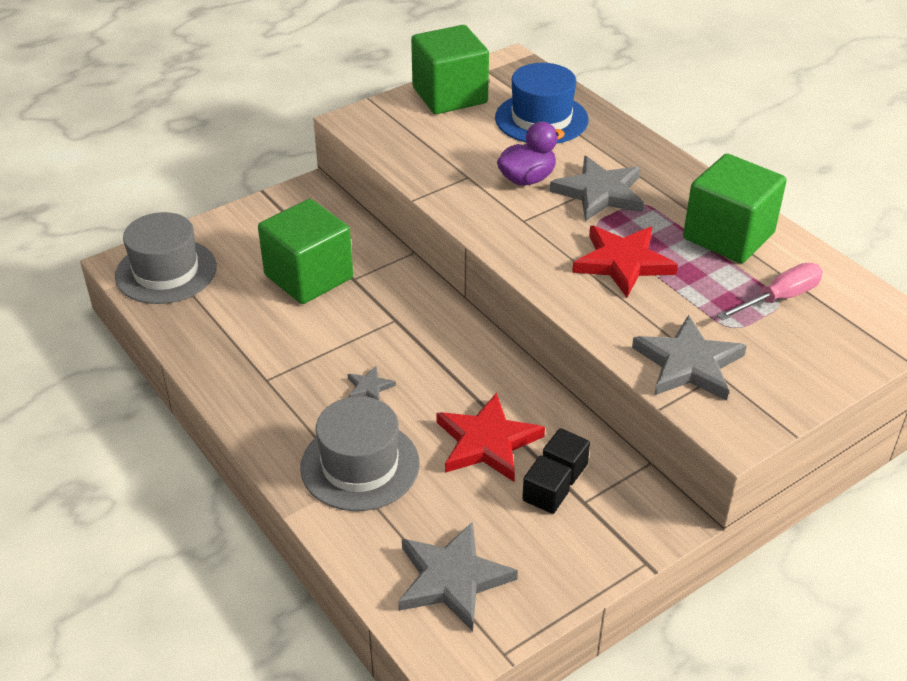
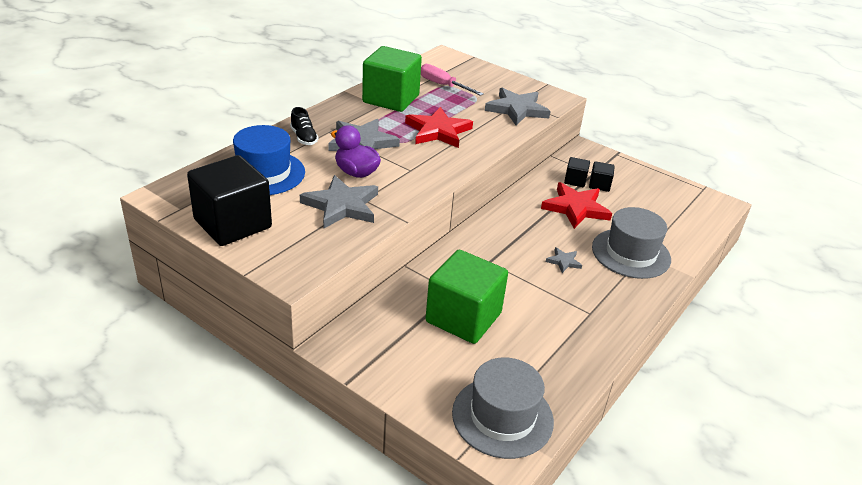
camera: 110 degrees left, 5 degrees down
(449, 95) = (233, 224): green cube -> black cube
(452, 579) = (677, 208): grey star -> grey star (342, 206)
(619, 151) = (304, 137): none -> black shoe

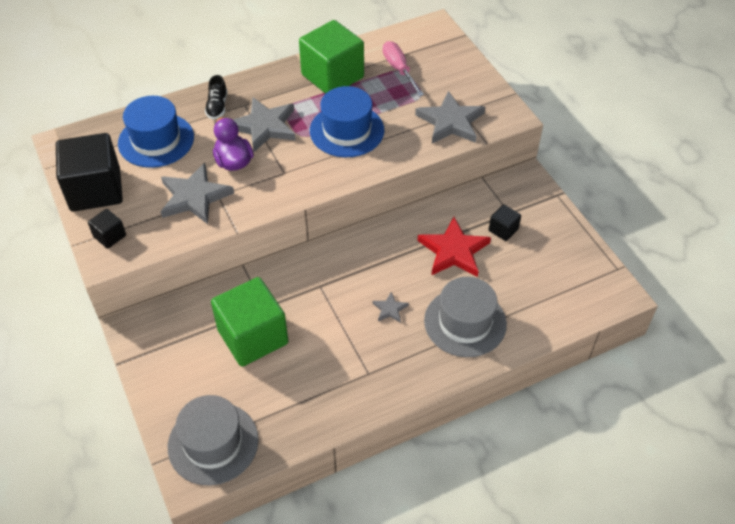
camera: 30 degrees right, 15 degrees up
(438, 131) = (347, 130): red star -> blue hat
(575, 180) = (481, 217): black cube -> black cube (109, 236)

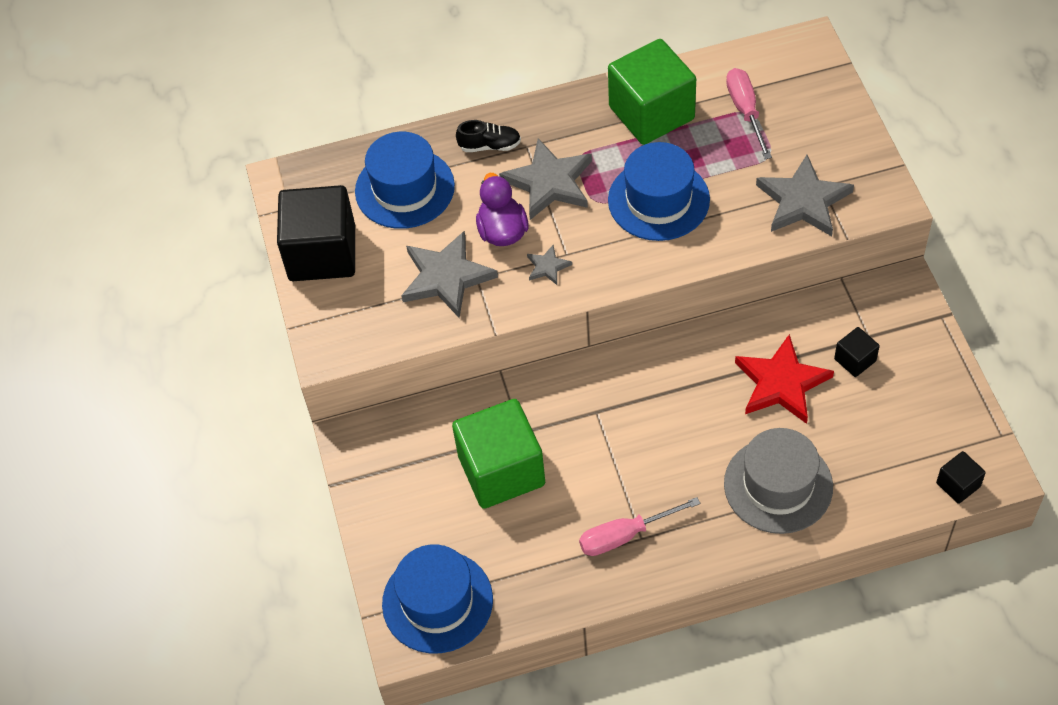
camera: 15 degrees right, 5 degrees up
(109, 236) = (335, 321): black cube -> black cube (958, 485)
(213, 443) = (437, 601): grey hat -> blue hat
(217, 106) = (490, 145): black shoe -> black shoe turned 105 degrees counterclockwise
(356, 373) = (625, 535): none -> pink screwdriver
(390, 309) = (682, 455): grey star -> grey star (547, 267)

